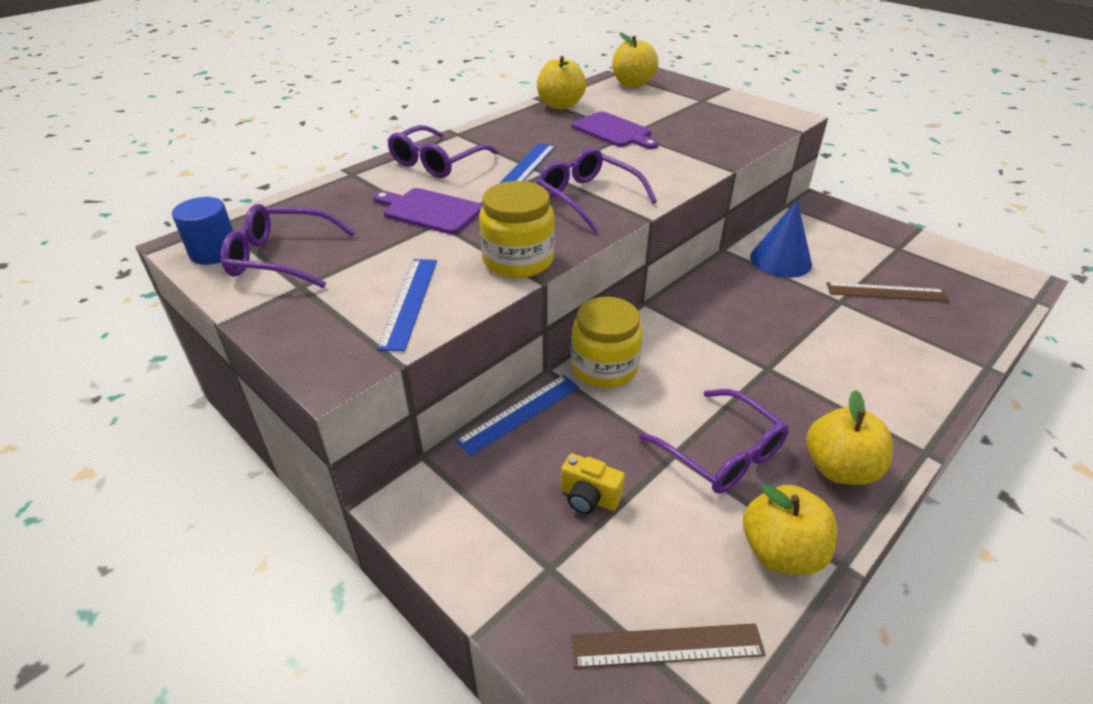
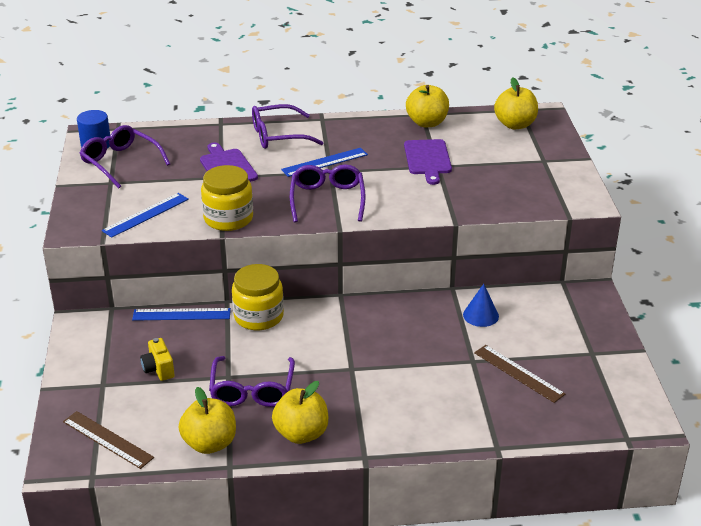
camera: 40 degrees right, 5 degrees down
(780, 260) = (480, 315): blue cone -> blue cone, size x0.66

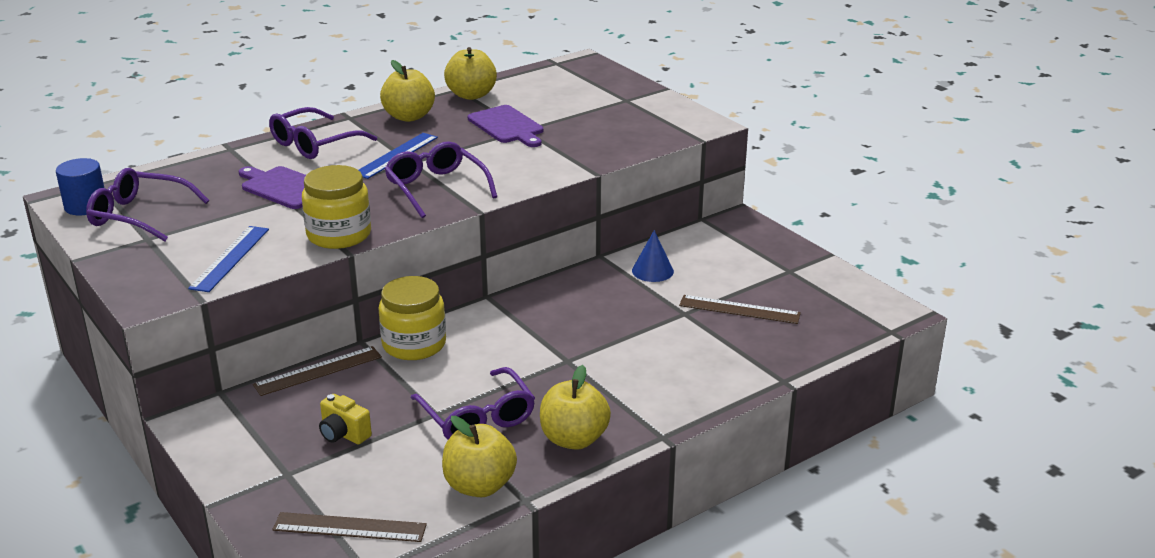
camera: 30 degrees left, 5 degrees down
(181, 314) = (318, 371): blue ruler -> brown ruler
(515, 125) = (565, 77): yellow apple -> yellow apple (409, 117)

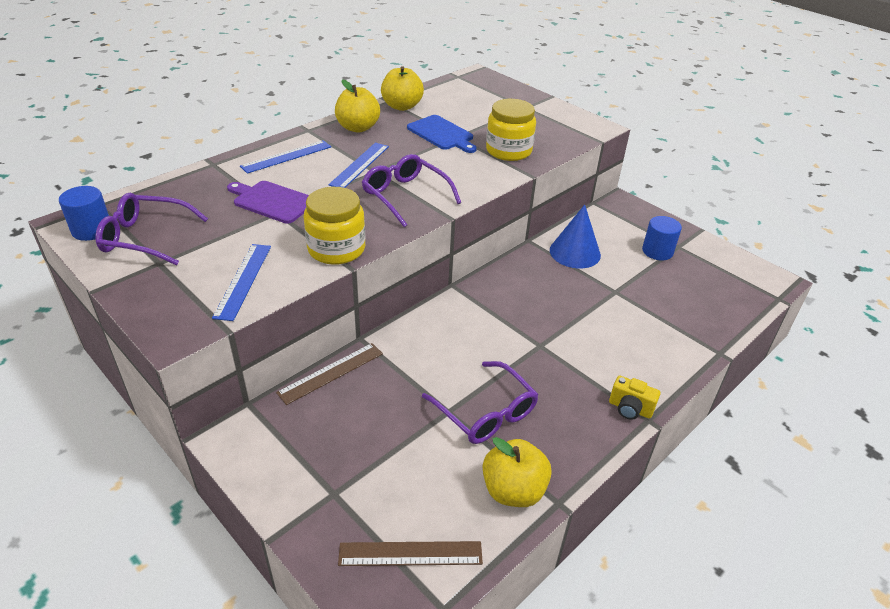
camera: 10 degrees left, 10 degrees up
(315, 144) = (286, 156): purple glasses -> blue ruler
(343, 434) = (373, 442): yellow camera -> yellow camera (630, 409)
(414, 344) = (406, 338): yellow jar -> yellow jar (508, 151)
(507, 126) = (442, 134): purple cutting board -> blue cutting board
(574, 439) = (576, 429): yellow apple -> none
(652, 271) = (575, 252): blue cone -> blue cone, size x1.52
(739, 309) = (656, 285): brown ruler -> none
(759, 275) = (657, 251): none -> blue cylinder

